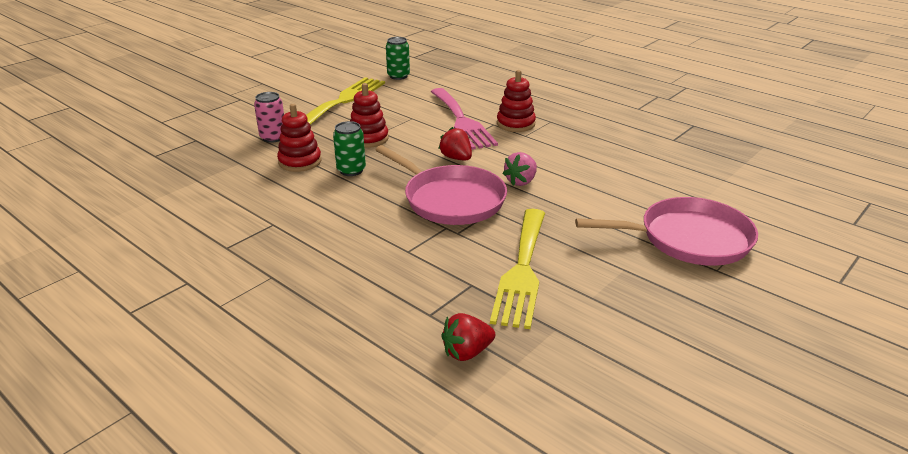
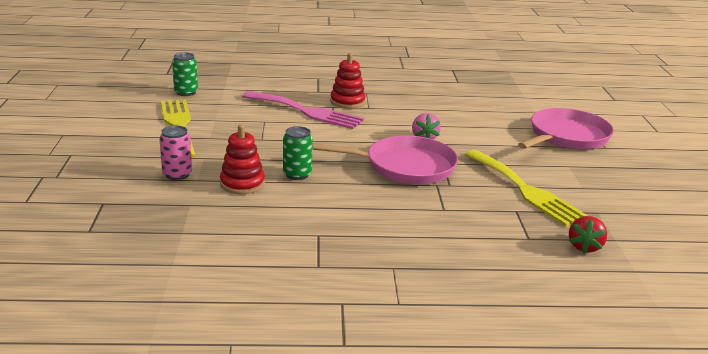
camera: 45 degrees left, 5 degrees down
(368, 139) = (262, 147): red stacking toy -> none
(456, 158) = (354, 138): red strawberry -> none

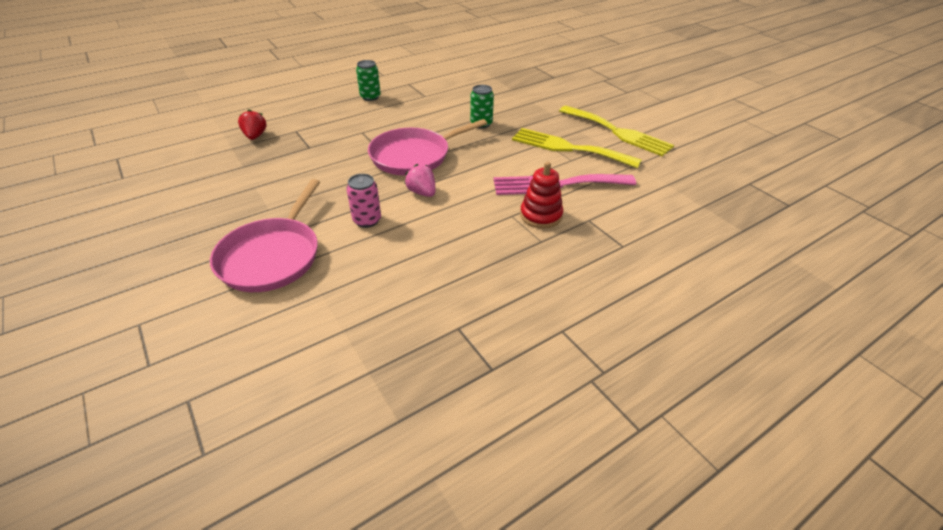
camera: 150 degrees right, 15 degrees up
(177, 174) = (549, 100): pink can -> pink can (367, 220)
(186, 92) = (683, 166): green can -> green can (370, 97)
(242, 184) = (504, 107): red stacking toy -> none
(525, 190) = (306, 167): yellow fork -> yellow fork (568, 148)

